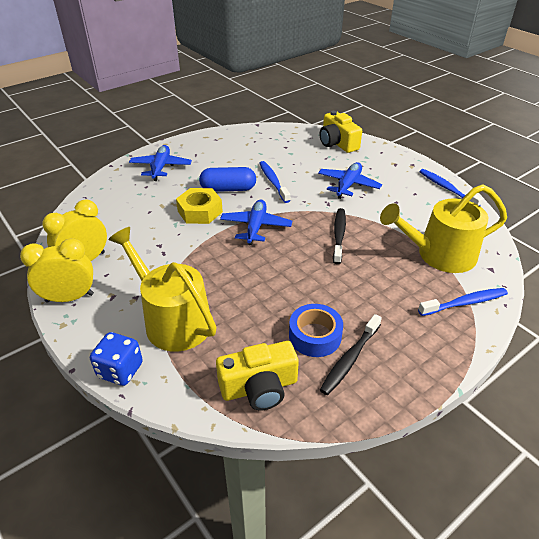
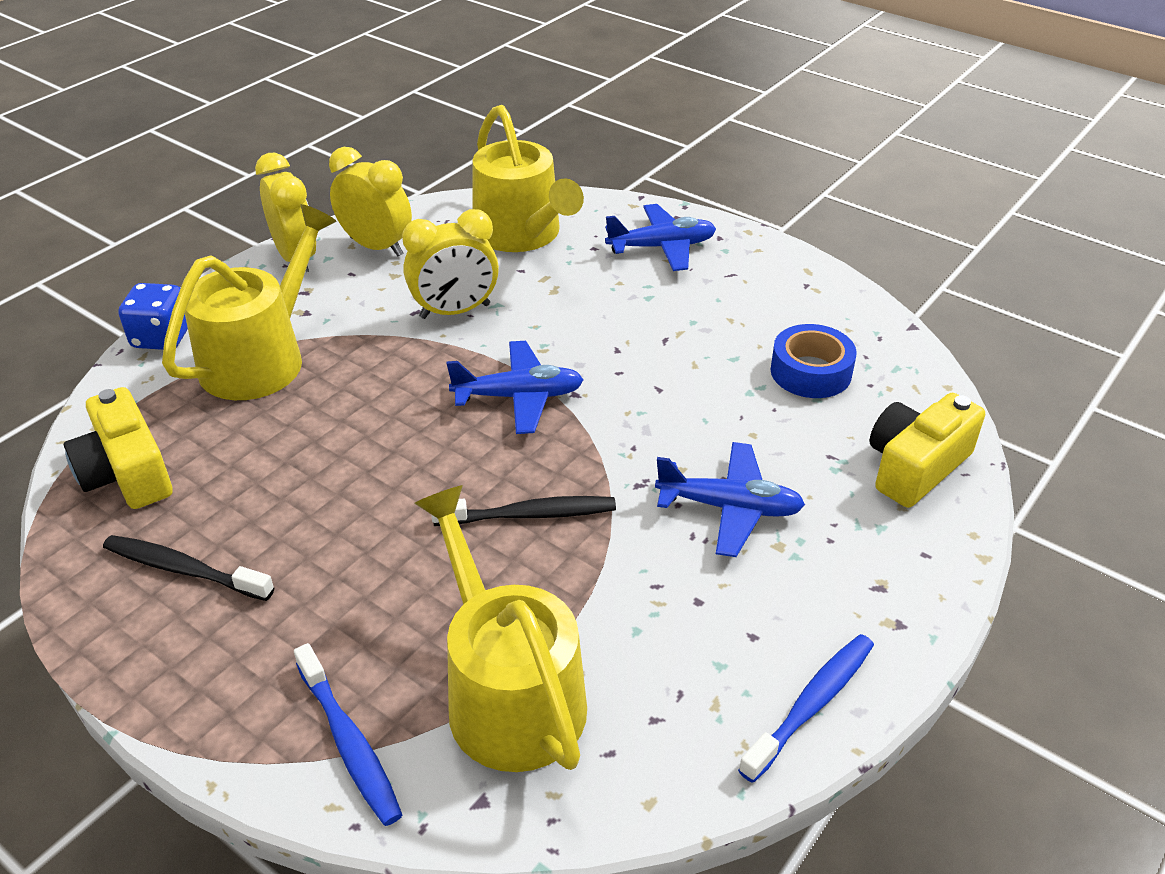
camera: 75 degrees right, 0 degrees up
(115, 206) = (522, 234): none -> yellow watering can
(172, 238) = (455, 311): none -> yellow clock
(200, 211) = (542, 322): yellow nut -> none
(228, 189) = (629, 339): blue capsule -> none
(273, 182) = (684, 392): blue toothbrush -> none
(315, 336) = (236, 518): blue tape -> blue tape (810, 372)

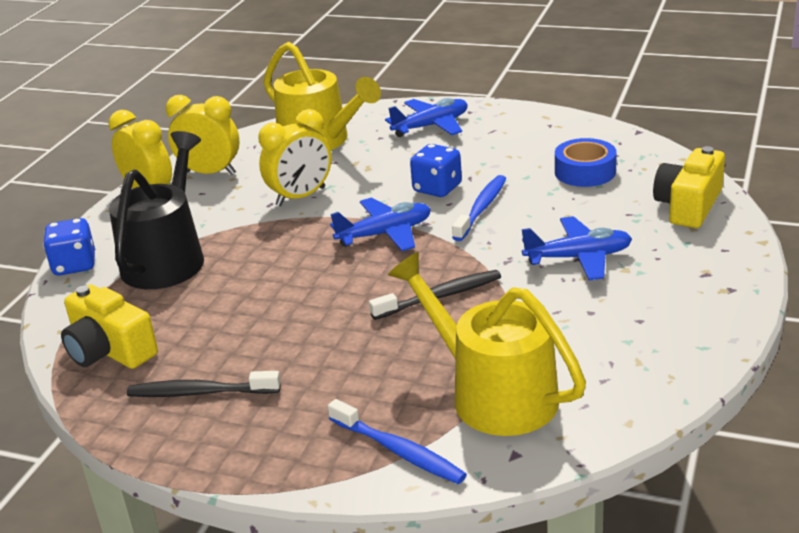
camera: 15 degrees left, 10 degrees down
(260, 358) = (167, 259): yellow watering can -> black watering can
(617, 345) = (437, 188): none -> blue dice
(812, 704) = (701, 344): blue toothbrush -> blue toothbrush (481, 208)

